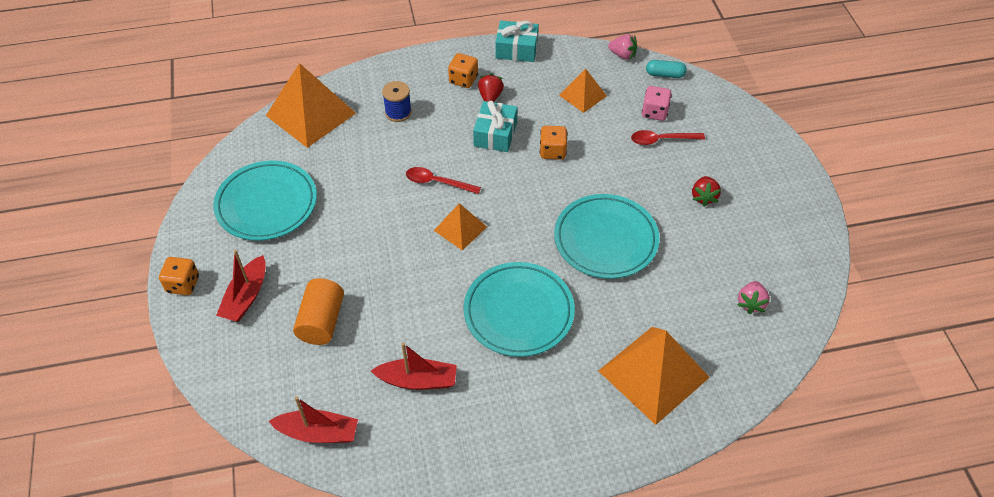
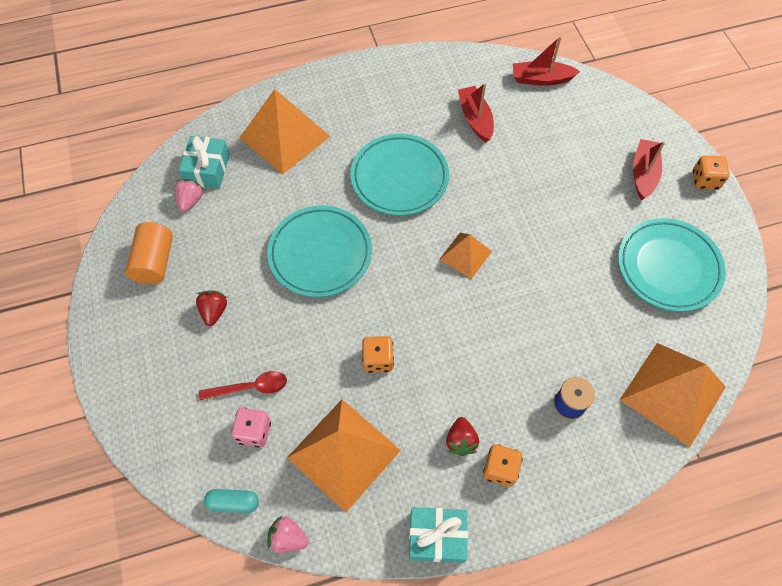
camera: 175 degrees right, 10 degrees up
(321, 321) = (569, 158): orange cylinder -> orange cylinder (155, 262)
(418, 380) = (475, 119): red boat -> red boat turned 75 degrees clockwise
(437, 182) = (500, 307): red spoon -> none
(495, 134) = (446, 380): turquoise gift -> turquoise gift (207, 169)
(582, 95) = (344, 454): orange pyramid -> orange pyramid, size x1.84

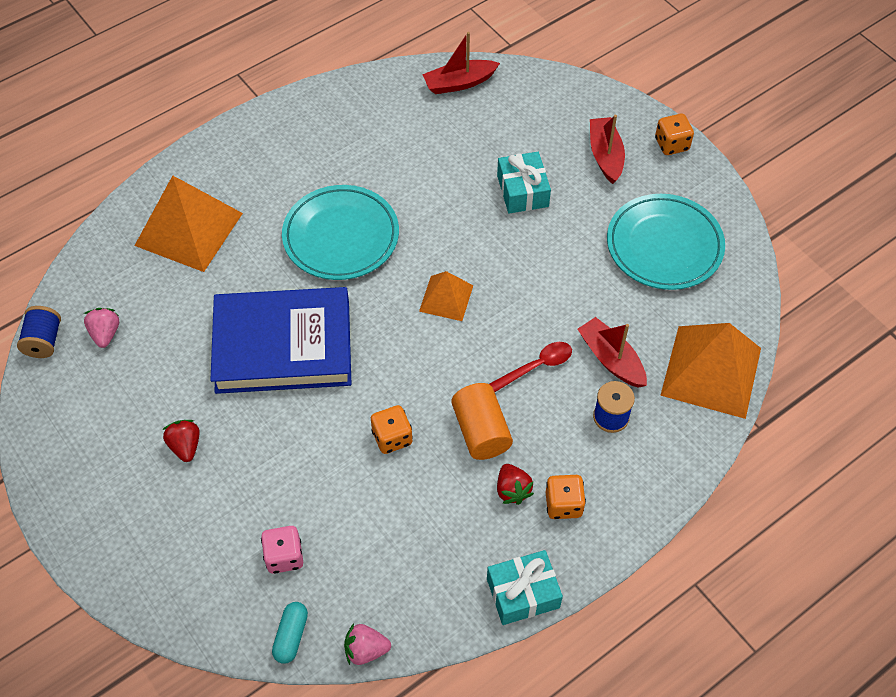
camera: 20 degrees left, 5 degrees down
(144, 192) = (44, 341): none -> blue spool
(155, 262) = (91, 414): orange cylinder -> orange cylinder (481, 431)
(207, 169) = (111, 292): turquoise gift -> turquoise gift (522, 191)
(233, 502) = (291, 636): turquoise capsule -> turquoise capsule turned 60 degrees counterclockwise
(250, 387) = (261, 512): red spoon -> red spoon (535, 367)
(320, 254) = (283, 346): turquoise plate -> blue book
(344, 454) = (392, 545): orange pyramid -> none
(475, 119) = (402, 147): red boat -> red boat (611, 359)

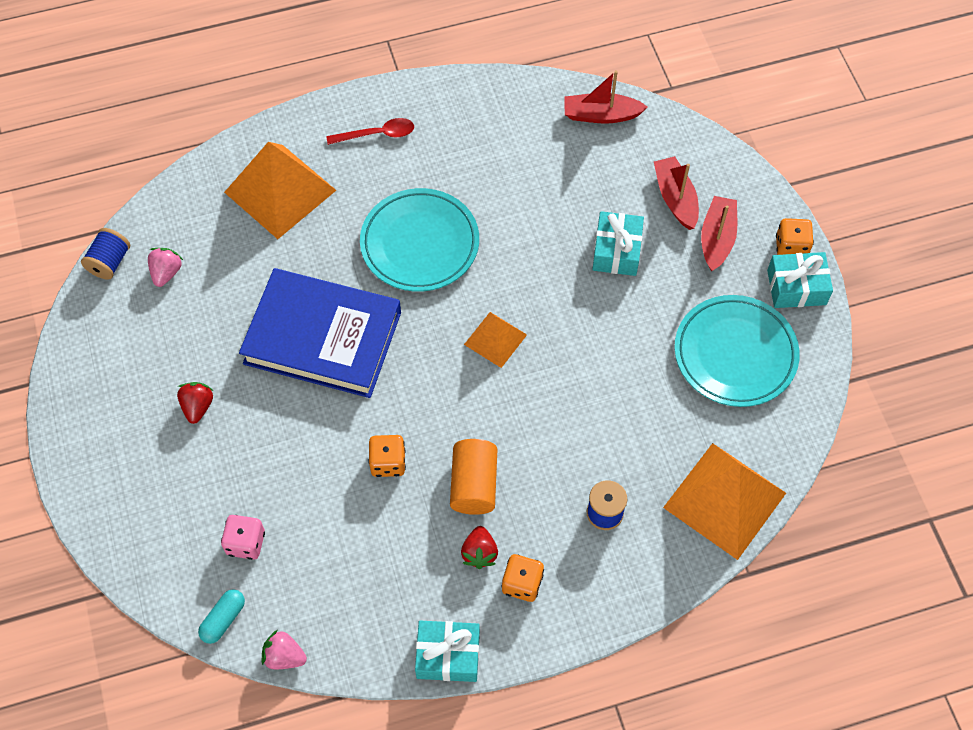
camera: 20 degrees right, 5 degrees up
(535, 367) = (552, 438): red spoon -> red spoon (377, 134)
(611, 359) = (630, 454): red boat -> red boat (675, 198)
(691, 175) = (796, 287): none -> turquoise gift

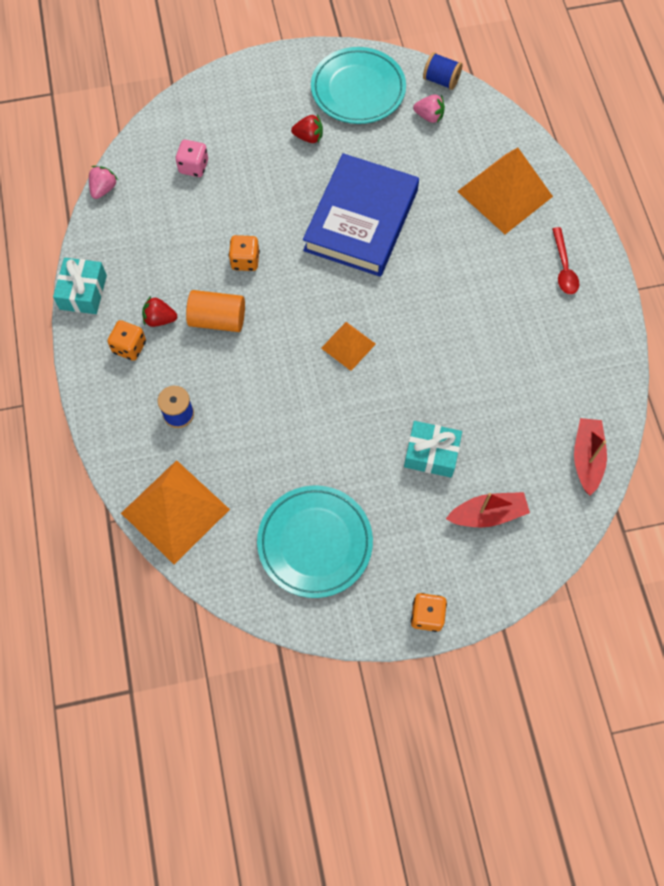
camera: 95 degrees right, 5 degrees up
(223, 619) = (138, 153): turquoise capsule -> none
(420, 244) = (447, 294): turquoise plate -> turquoise plate (358, 90)
(717, 238) = (440, 546): red boat -> none
(796, 287) = (381, 612): turquoise gift -> none

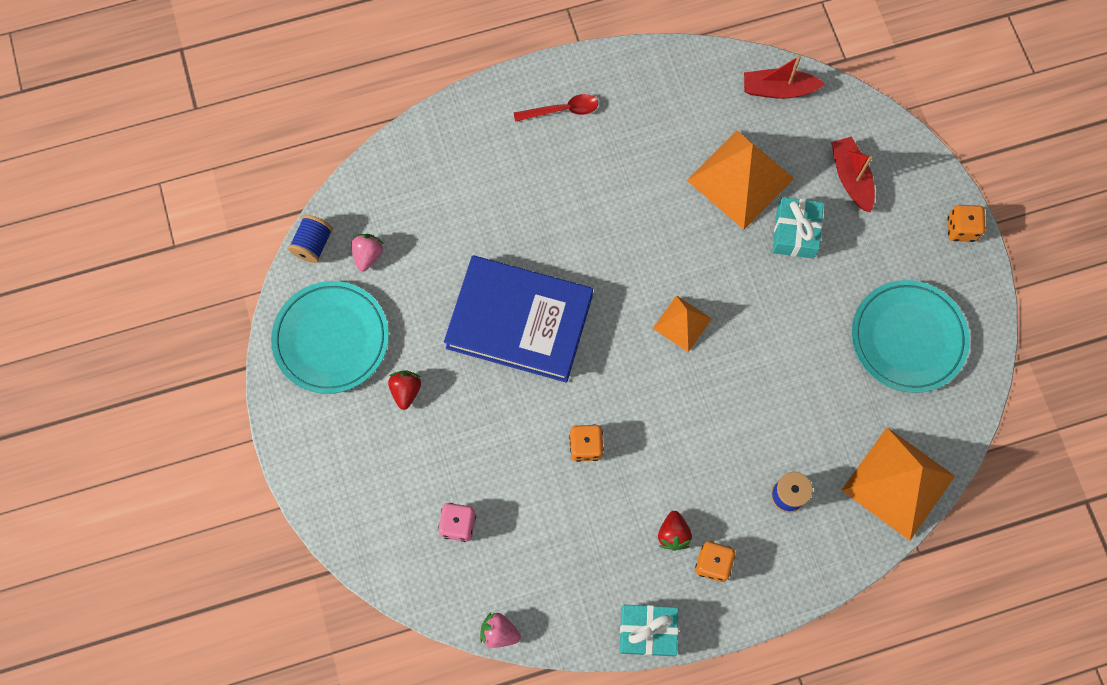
camera: 95 degrees left, 5 degrees up
(217, 319) = (666, 468): orange cylinder -> none
(505, 193) = (471, 170): orange pyramid -> orange pyramid (740, 179)

